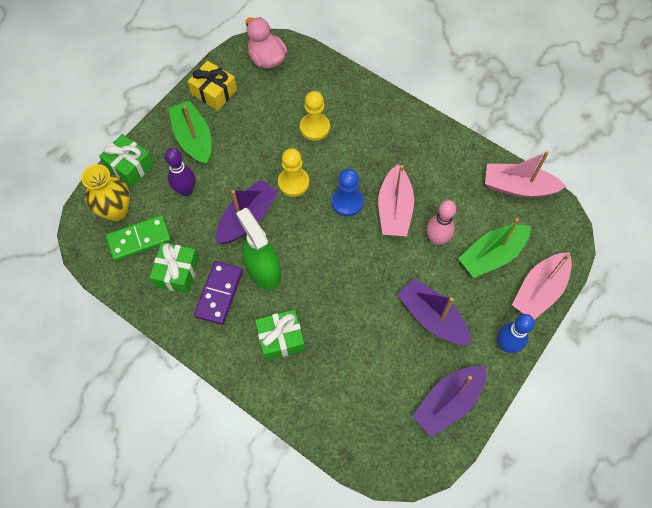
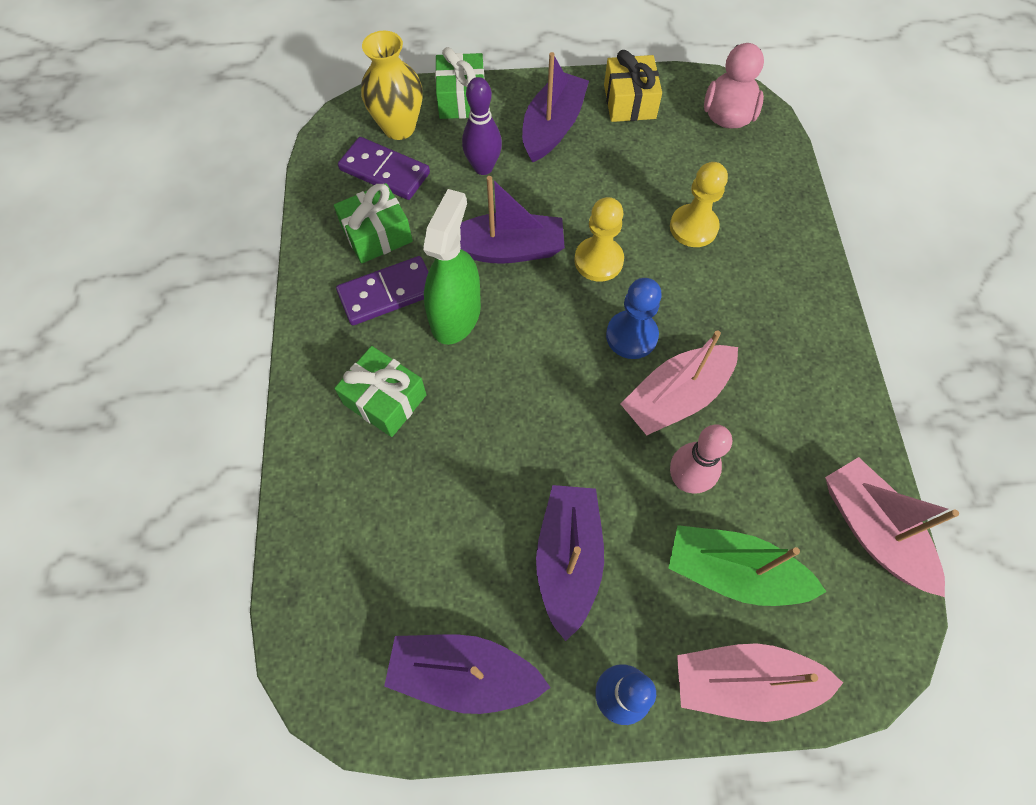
camera: 50 degrees right, 0 degrees up
(139, 239) = (385, 171): green domino -> purple domino
(193, 139) = (552, 127): green boat -> purple boat

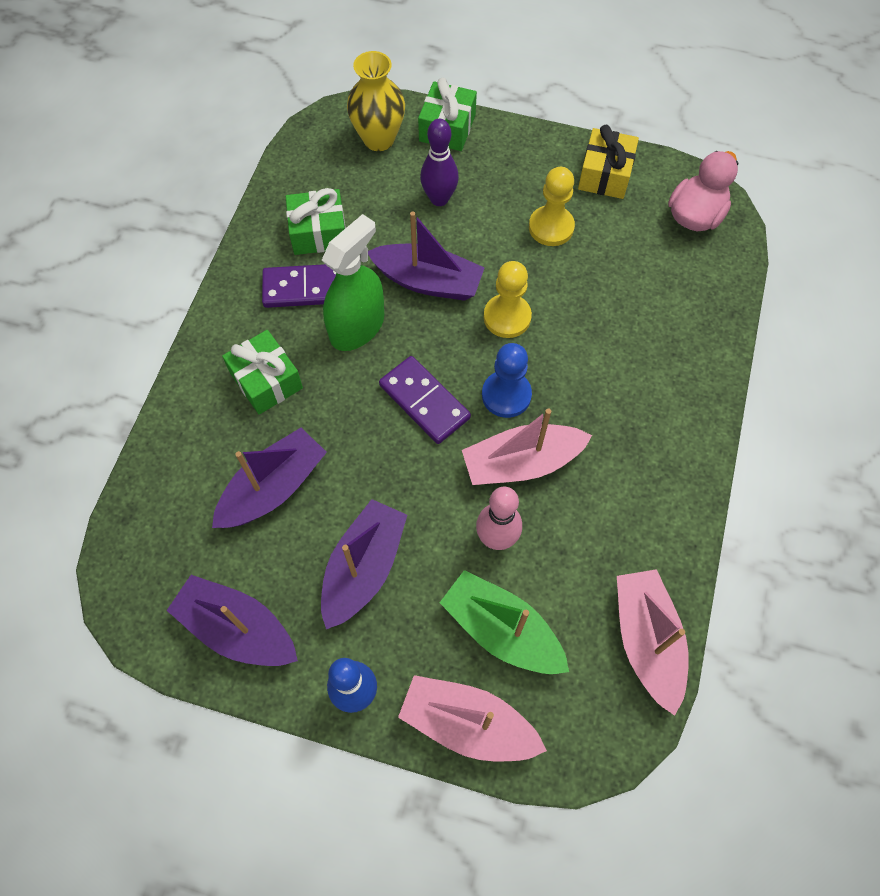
camera: 20 degrees right, 0 degrees up
(385, 171) = (349, 176): purple domino -> purple domino (424, 401)
(552, 127) = (520, 179): purple boat -> purple boat (273, 488)
(693, 227) = (610, 313): yellow pawn -> yellow pawn (551, 227)

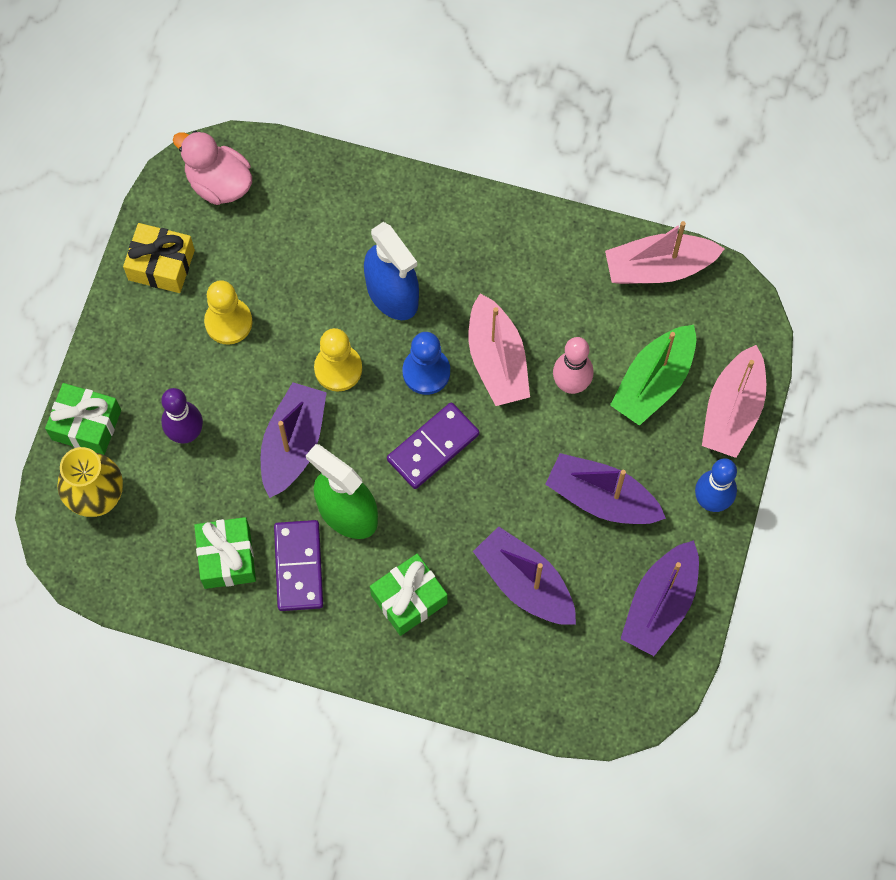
camera: 90 degrees left, 5 degrees up
(591, 364) = (392, 294): none -> blue spray bottle

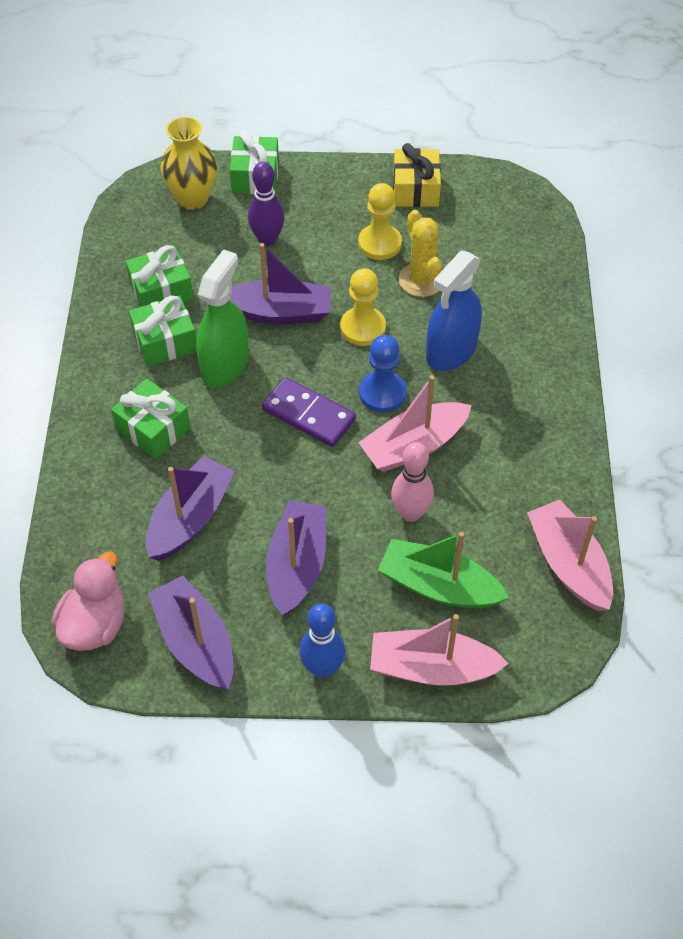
camera: 75 degrees right, 15 degrees down
(219, 183) = (508, 208): pink duck -> pink duck (95, 624)
(291, 295) = (421, 280): none -> yellow cactus
(298, 566) = (165, 341): purple domino -> green gift
(660, 604) = (196, 642): purple boat -> purple boat turned 45 degrees clockwise

